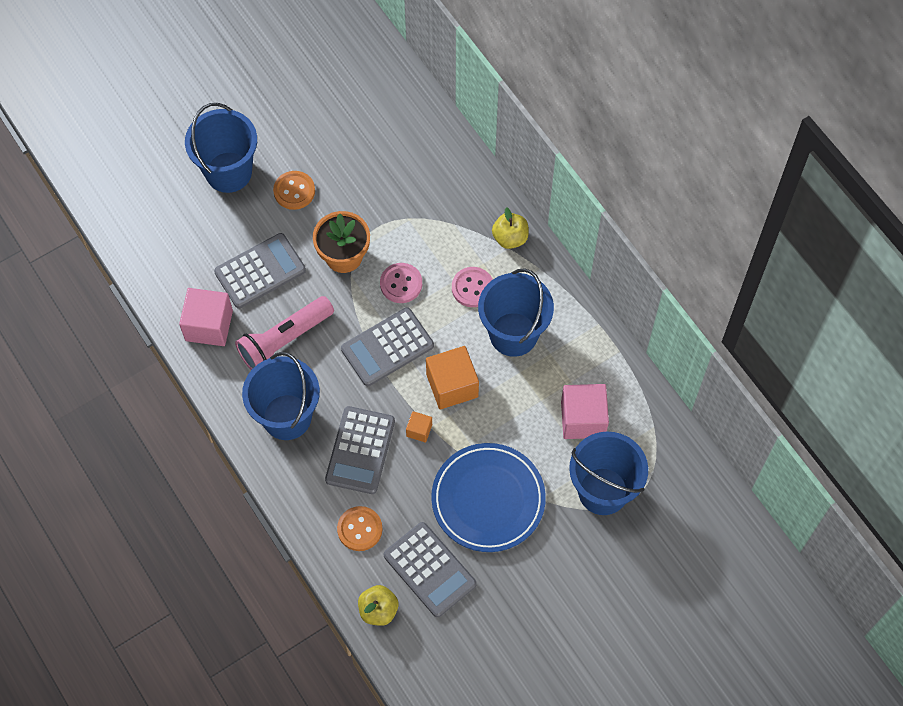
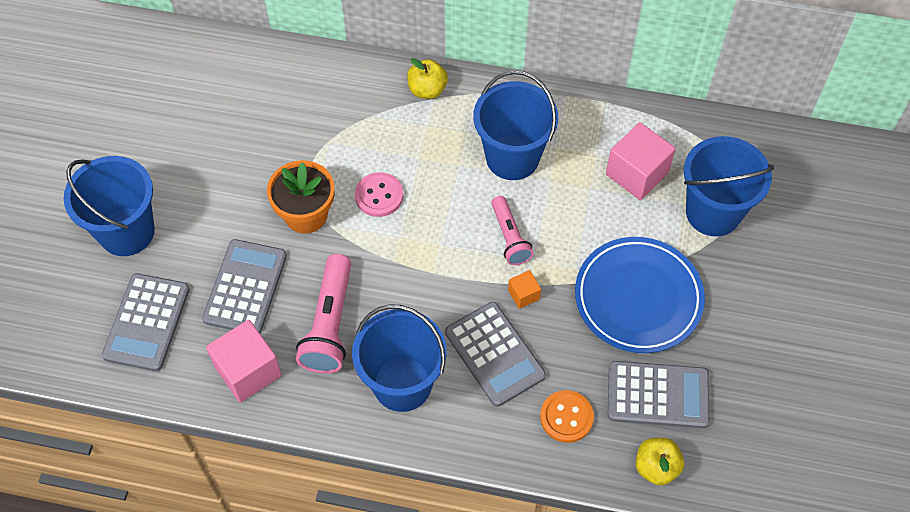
camera: 45 degrees left, 5 degrees down
(294, 191) = (204, 199): orange button -> none
(387, 347) = (424, 254): grey calculator -> grey calculator (146, 322)
(452, 385) = (509, 237): orange cube -> pink flashlight
(472, 288) = (440, 150): pink button -> none

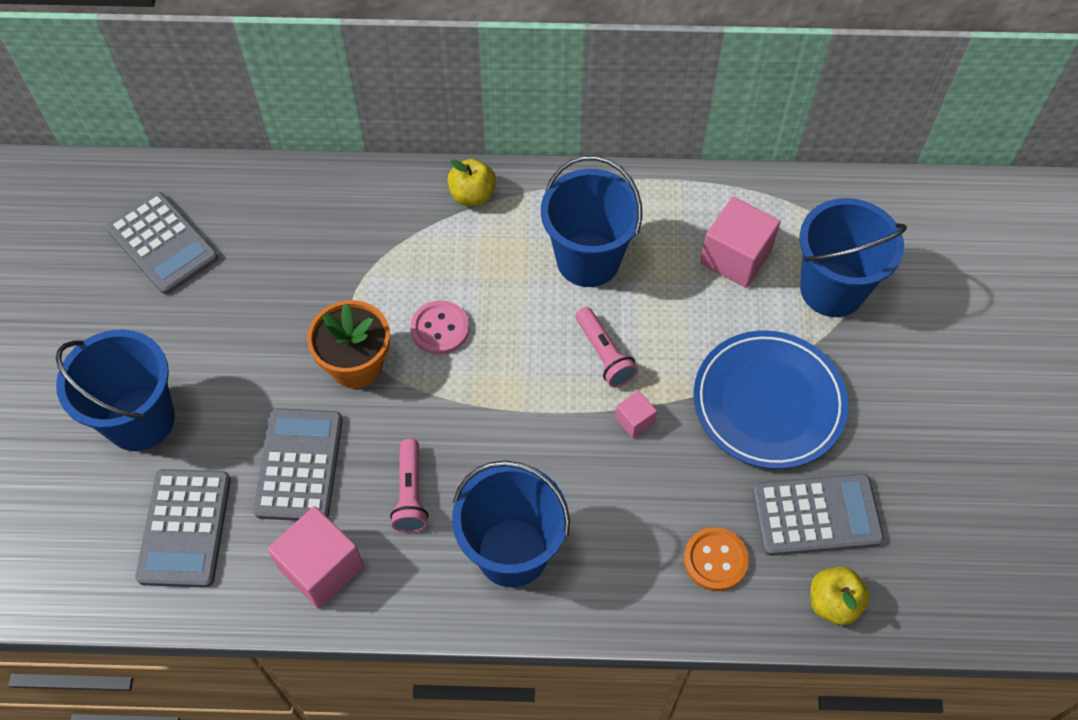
camera: 10 degrees left, 0 degrees up
(330, 324) = (410, 493): pink flashlight -> pink flashlight, size x0.63
(494, 354) = (615, 498): grey calculator -> grey calculator (162, 244)
(523, 294) = (634, 420): orange cube -> pink cube

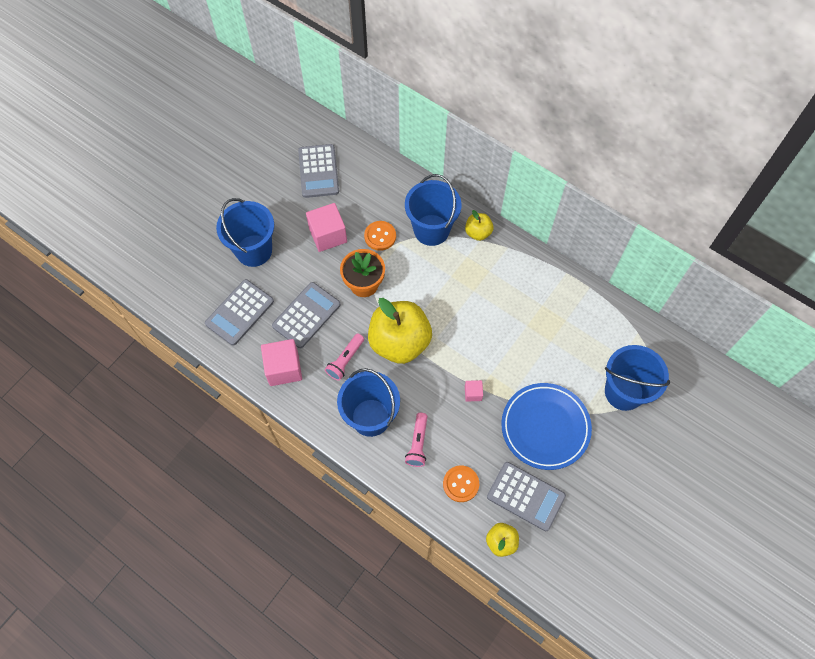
camera: 35 degrees right, 5 degrees up
(330, 282) = (380, 236): none -> orange button
(440, 329) = (414, 290): pink button -> none
(473, 415) = (399, 342): none -> yellow apple
(588, 260) = (510, 300): blue bucket -> blue bucket (431, 230)
(604, 354) = (482, 352): pink flashlight -> pink flashlight (418, 443)
(735, 257) = (586, 344): pink cube -> pink cube (328, 235)

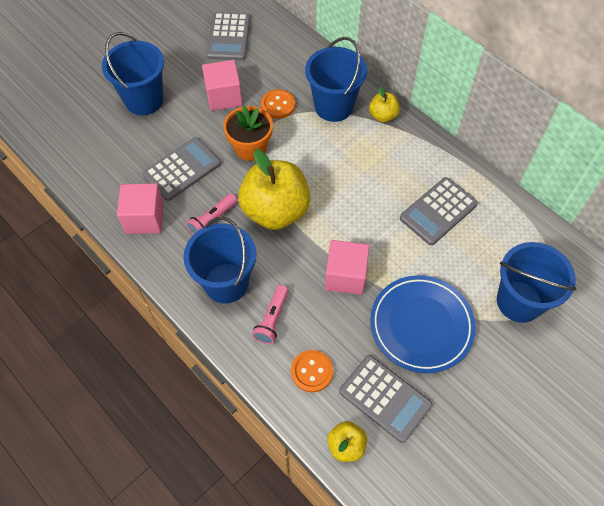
camera: 10 degrees right, 5 degrees down
(239, 312) = (113, 156): grey calculator -> grey calculator (438, 211)
(473, 393) = (345, 276): pink cube -> pink cube, size x2.01

